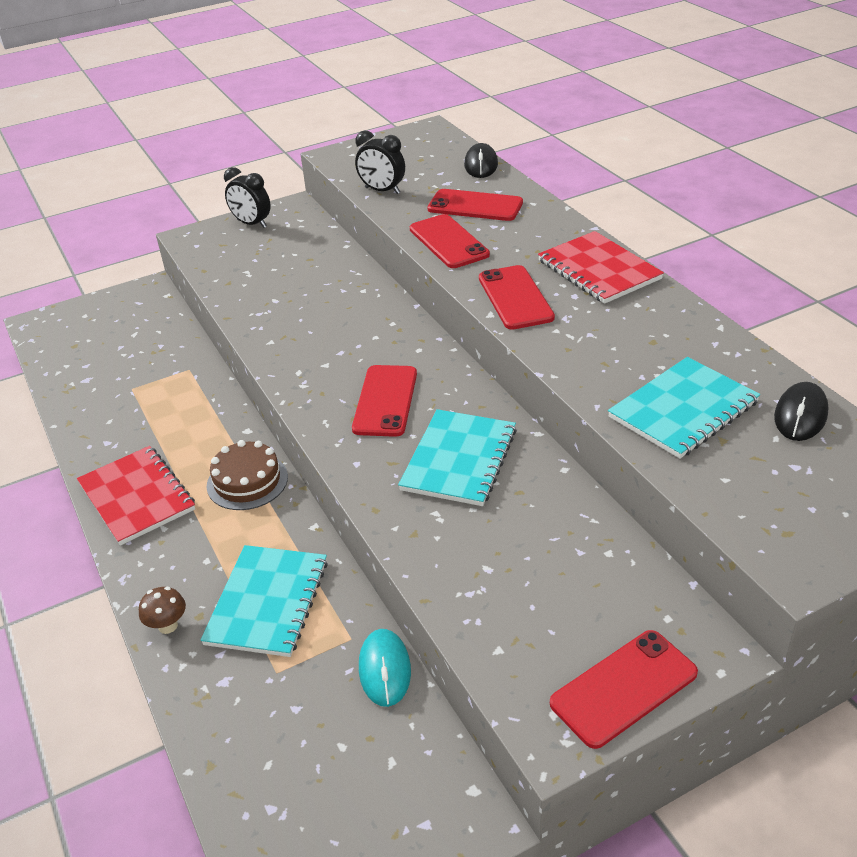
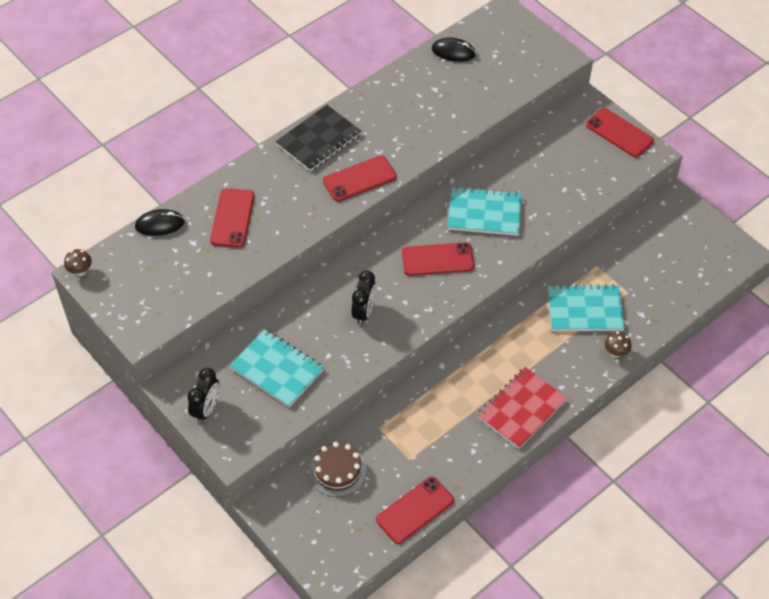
camera: 105 degrees left, 15 degrees up
(247, 481) = (491, 349): brown cake -> brown cake (337, 471)
(382, 190) = (209, 283): black clock -> black clock (364, 312)
(385, 669) = (611, 247): turquoise mouse -> none
(432, 127) = (80, 271): none -> brown mushroom
(448, 242) = (289, 226): red phone -> red phone (415, 510)
(599, 270) = (319, 140): red notebook -> black notebook
(683, 410) = (459, 96): turquoise notebook -> turquoise notebook (277, 369)

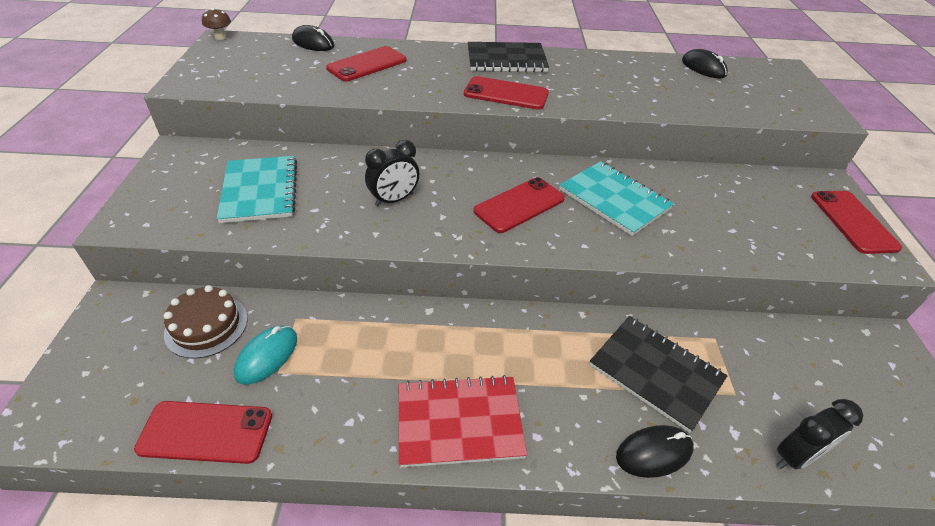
camera: 40 degrees right, 10 degrees down
(206, 409) = (165, 180): black clock -> black clock (795, 456)
(392, 457) = (267, 356): none -> turquoise mouse
(437, 259) = (519, 205): red phone -> red phone turned 75 degrees counterclockwise
(585, 310) = (655, 372): turquoise notebook -> black notebook
(616, 352) = (654, 452): brown mushroom -> black mouse

